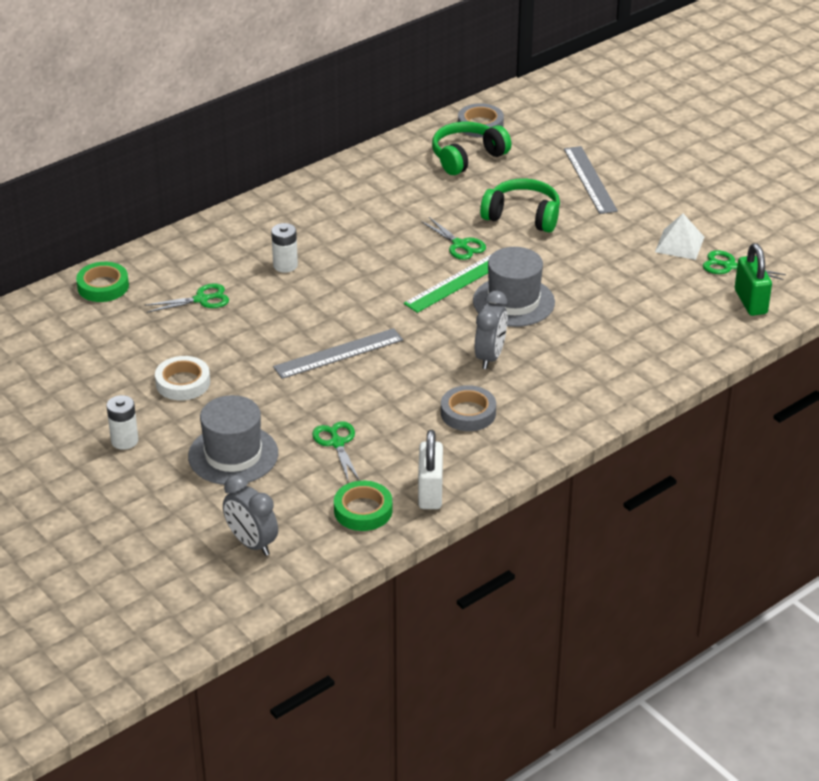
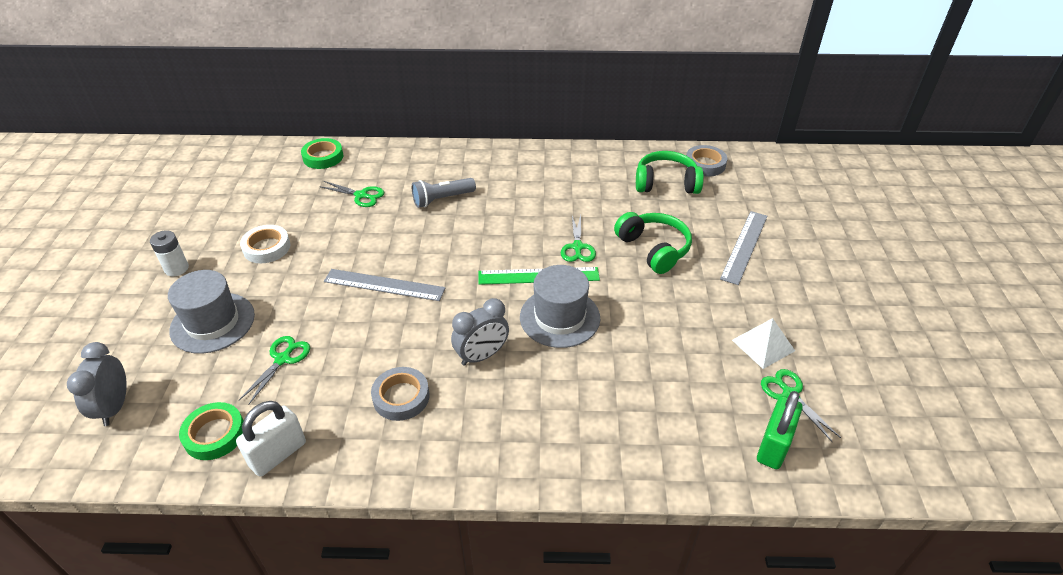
camera: 40 degrees right, 5 degrees up
(285, 265) = (442, 199): white battery -> grey flashlight

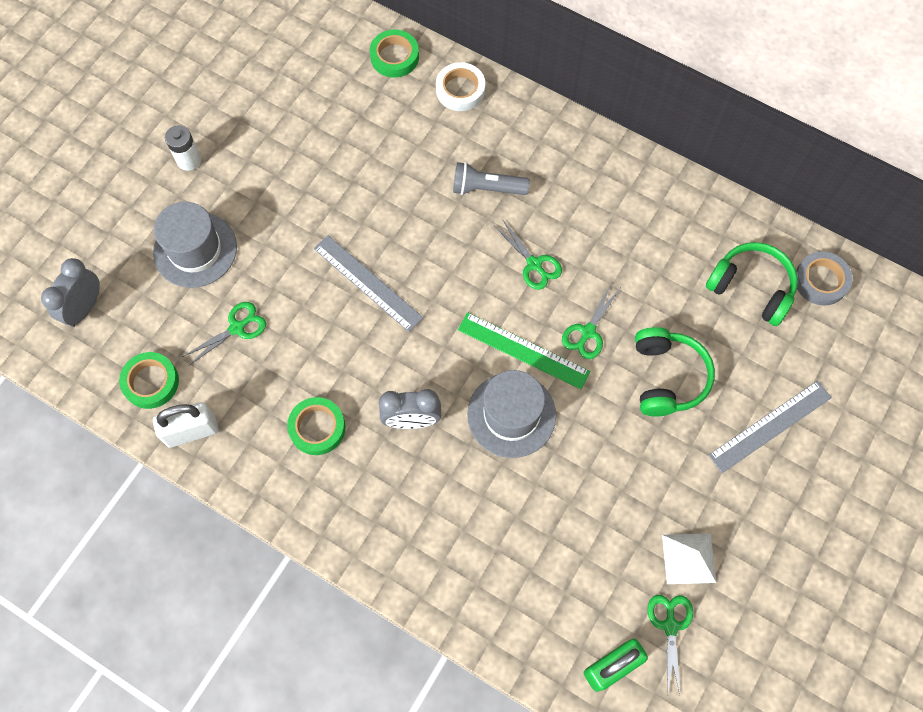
camera: 30 degrees right, 25 degrees up
(266, 247) = (281, 172): white tape -> white tape (460, 90)
(361, 195) = (406, 140): green scissors -> green scissors (534, 264)
(401, 397) = (317, 428): grey tape -> green tape

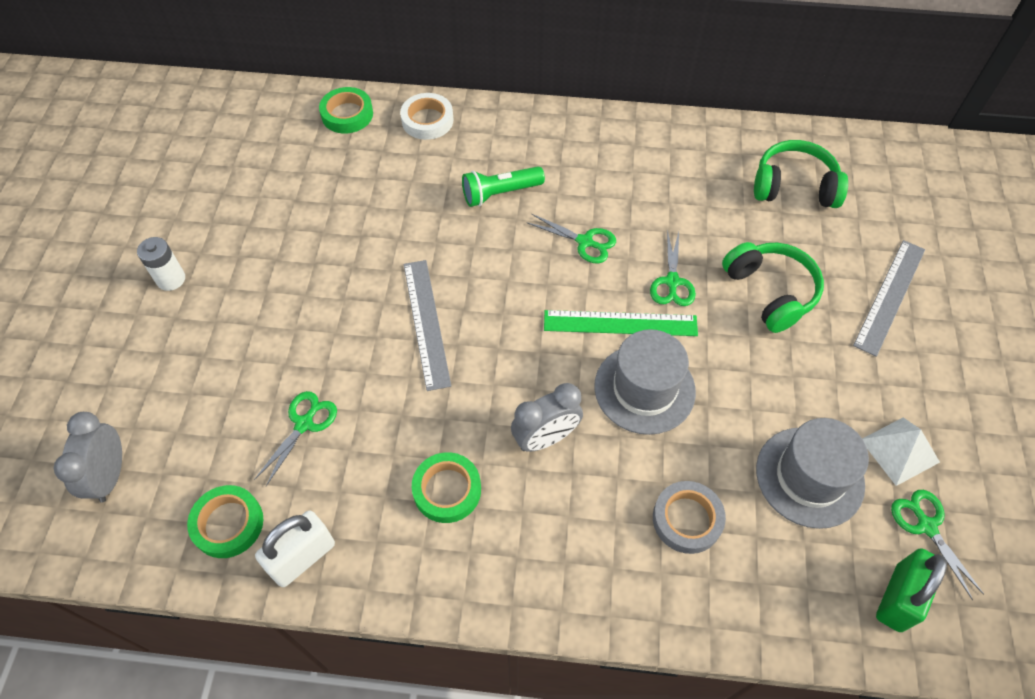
camera: 25 degrees left, 10 degrees down
(195, 250) = (218, 363): grey hat -> grey hat (809, 477)
(367, 283) = (426, 323): grey ruler -> grey ruler turned 60 degrees clockwise
(486, 188) = (500, 193): grey flashlight -> green flashlight
(821, 281) = (849, 158): grey tape -> grey tape (687, 519)

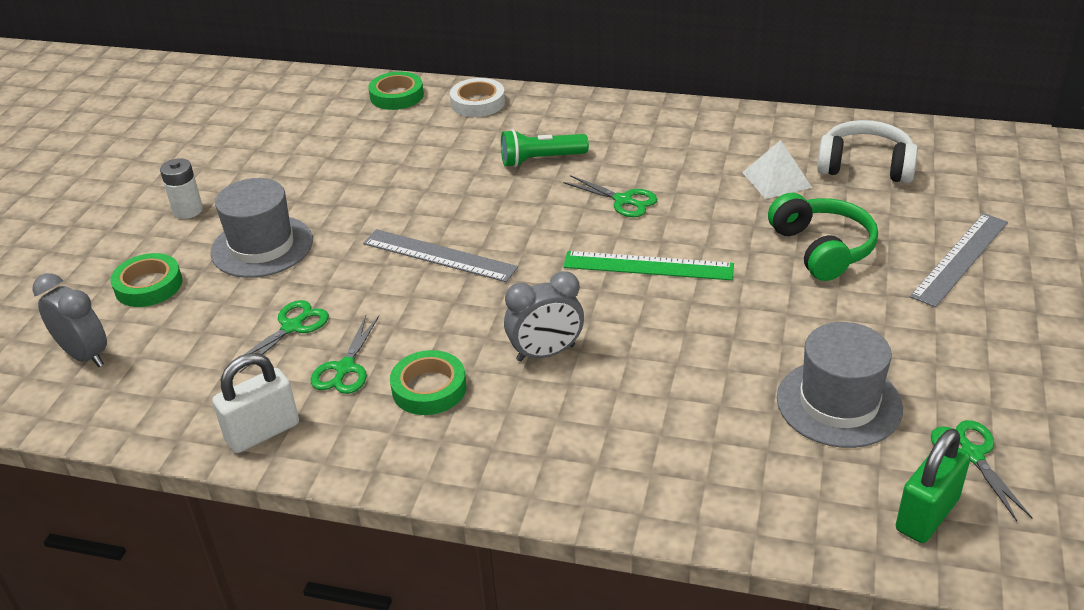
camera: 10 degrees right, 20 degrees down
(110, 476) = (85, 355): grey clock -> grey clock turned 120 degrees clockwise
(228, 524) = (193, 400): green tape -> green tape (148, 285)
(426, 323) = (439, 255): grey ruler -> grey ruler turned 60 degrees counterclockwise
(644, 389) = (664, 319): grey hat -> grey hat (262, 246)
(672, 282) = (712, 236): green scissors -> green scissors (345, 368)
(687, 519) = (689, 430): grey tape -> none
(794, 186) = (865, 166): green headphones -> white headphones
(899, 450) = (950, 388): white pyramid -> white pyramid (776, 180)

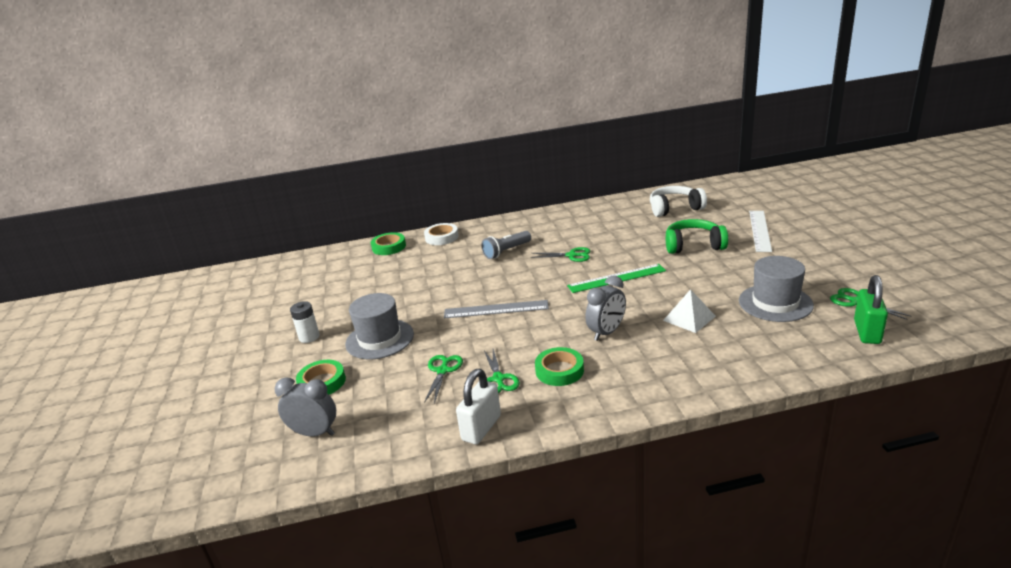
camera: 25 degrees left, 10 degrees down
(540, 160) = (506, 251): green flashlight -> grey flashlight
(776, 180) = (639, 225): white pyramid -> white pyramid (689, 318)
(822, 249) = (693, 245): green headphones -> green headphones turned 45 degrees counterclockwise
(960, 258) = (760, 230): grey ruler -> white ruler

